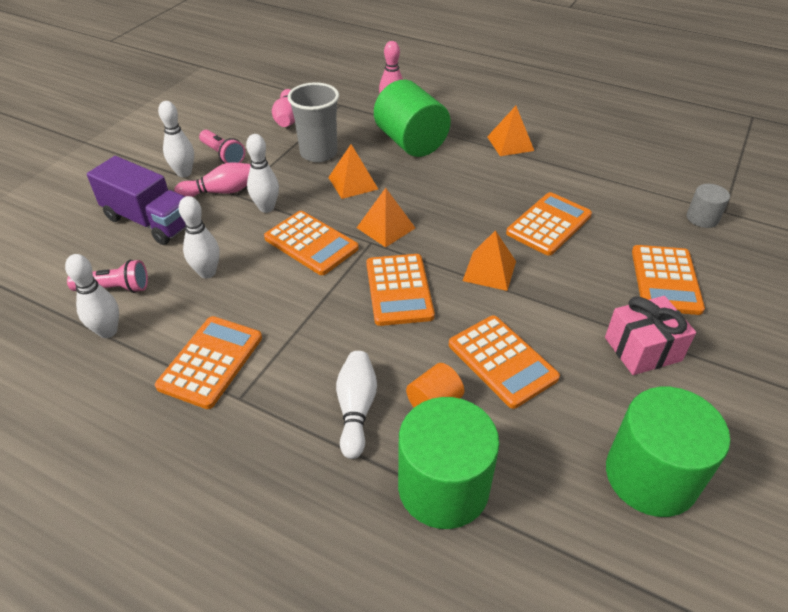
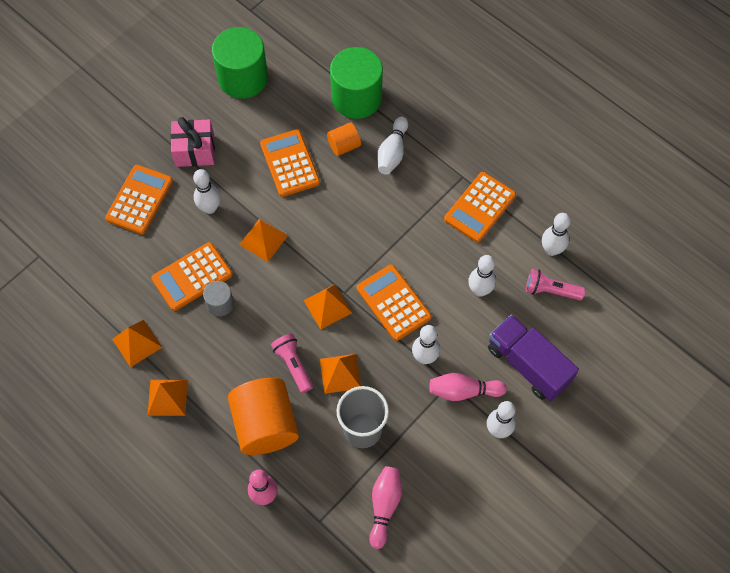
camera: 165 degrees left, 20 degrees up
(223, 155) = (459, 451): pink flashlight -> pink flashlight (293, 365)
(399, 290) = (337, 238): orange calculator -> none
(411, 142) = (265, 425): green cylinder -> orange cylinder
(566, 170) = (137, 343): none -> orange pyramid
(575, 289) = (210, 208): none -> white bowling pin
(702, 218) = (63, 253): grey cylinder -> grey cylinder (220, 304)

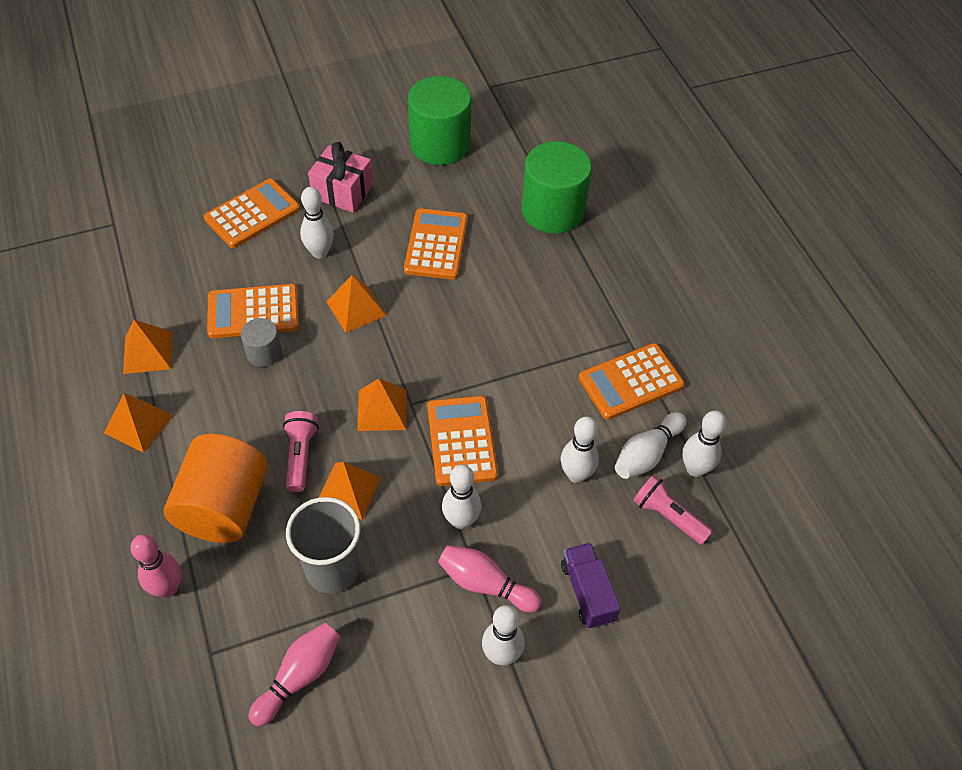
camera: 25 degrees right, 10 degrees down
(344, 146) = (508, 252): orange cylinder -> none
(392, 152) = (560, 281): white bowling pin -> white bowling pin (647, 454)
(528, 365) = (587, 592): purple truck -> purple truck, size x0.63

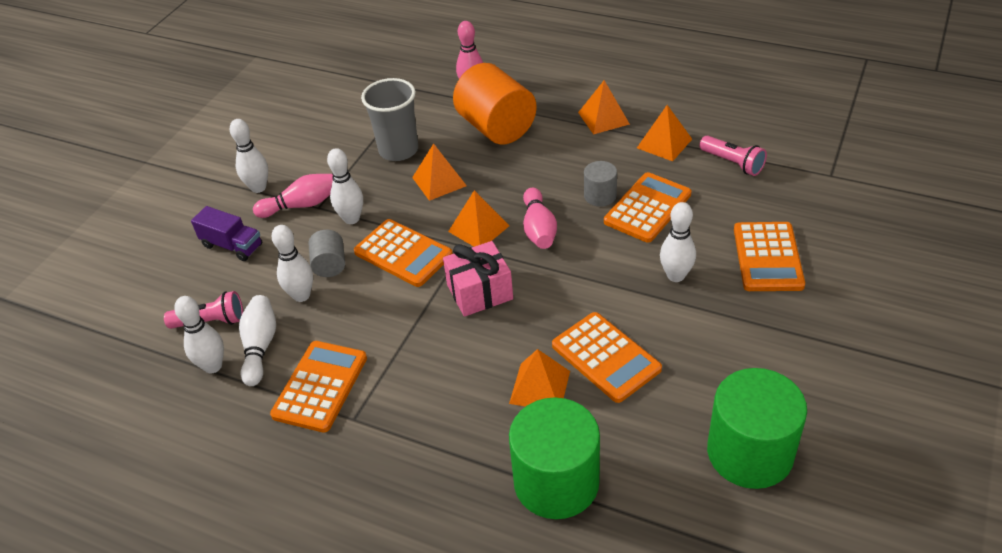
camera: 140 degrees right, 10 degrees down
(299, 677) = (359, 111): pink bowling pin -> pink bowling pin (538, 229)
(300, 456) = (491, 173): pink flashlight -> pink flashlight (732, 163)
(342, 191) = (743, 331): pink gift -> pink gift (480, 292)
(356, 308) = (588, 265): orange pyramid -> orange pyramid (540, 387)
(527, 485) = (330, 265): none -> grey cylinder

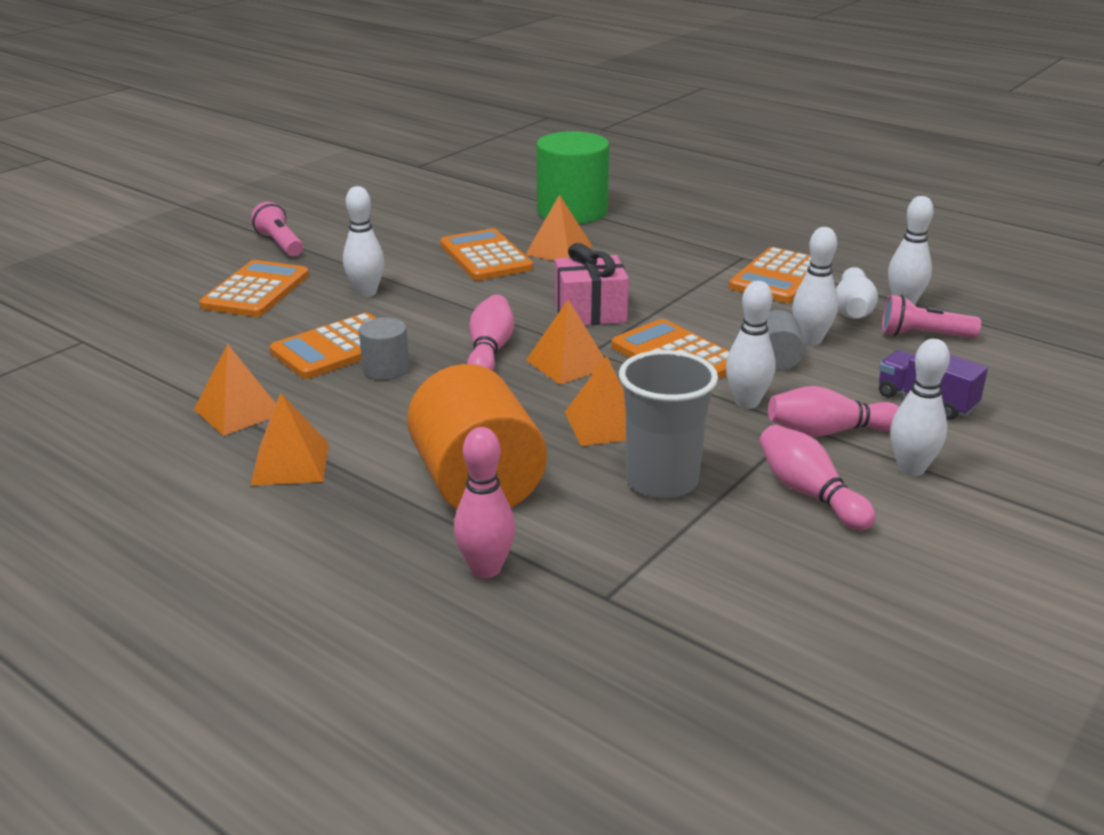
camera: 170 degrees left, 15 degrees down
(318, 159) = (809, 493): none -> pink bowling pin
(732, 163) = (179, 372): pink flashlight -> pink flashlight (280, 244)
(750, 453) = (411, 205): green cylinder -> none

